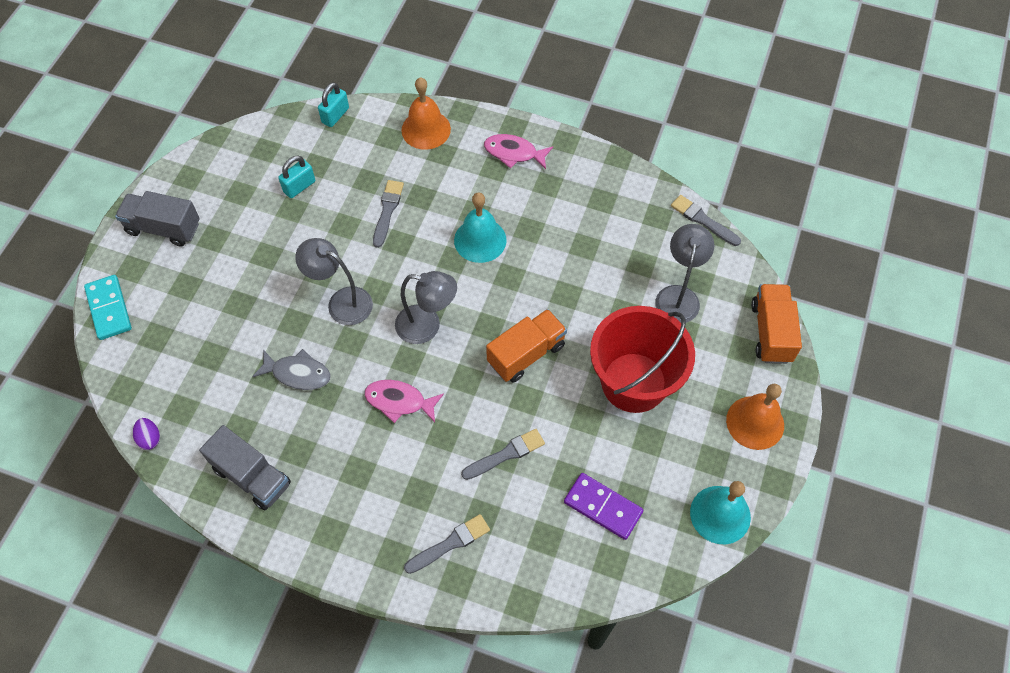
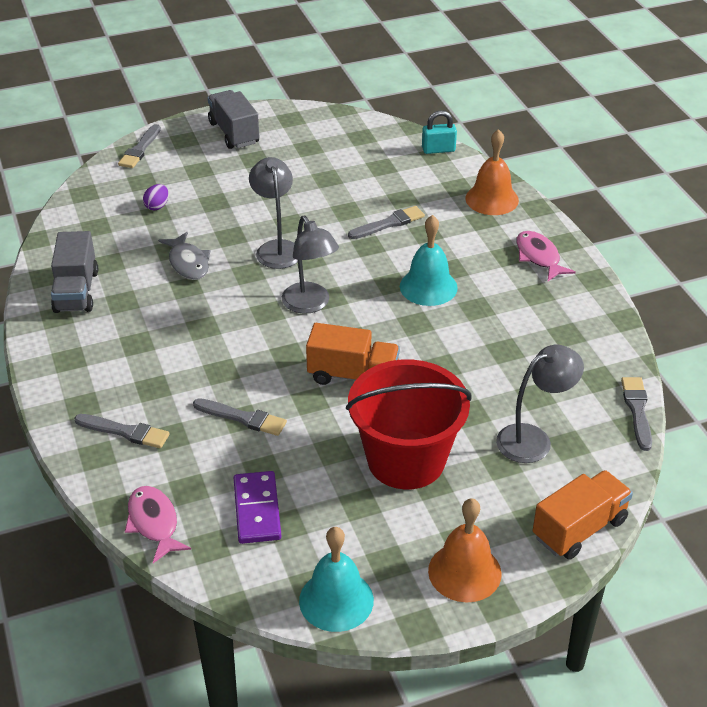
camera: 50 degrees right, 20 degrees down
(109, 309) = (140, 149): turquoise domino -> grey brush
(150, 438) = (57, 226): purple egg -> purple egg (157, 206)
(299, 186) = (351, 170): turquoise padlock -> none
(399, 401) = (224, 329): pink fish -> pink fish (154, 523)

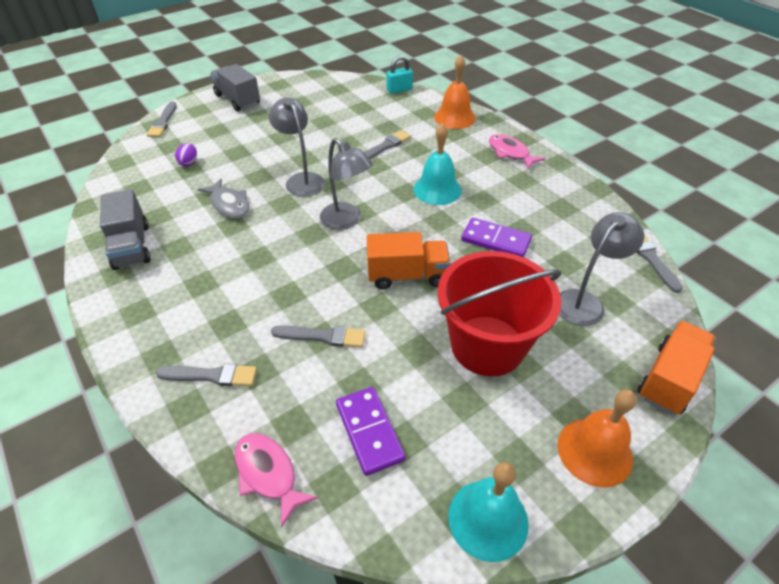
camera: 15 degrees left, 5 degrees up
(468, 356) = (496, 240): none -> purple domino

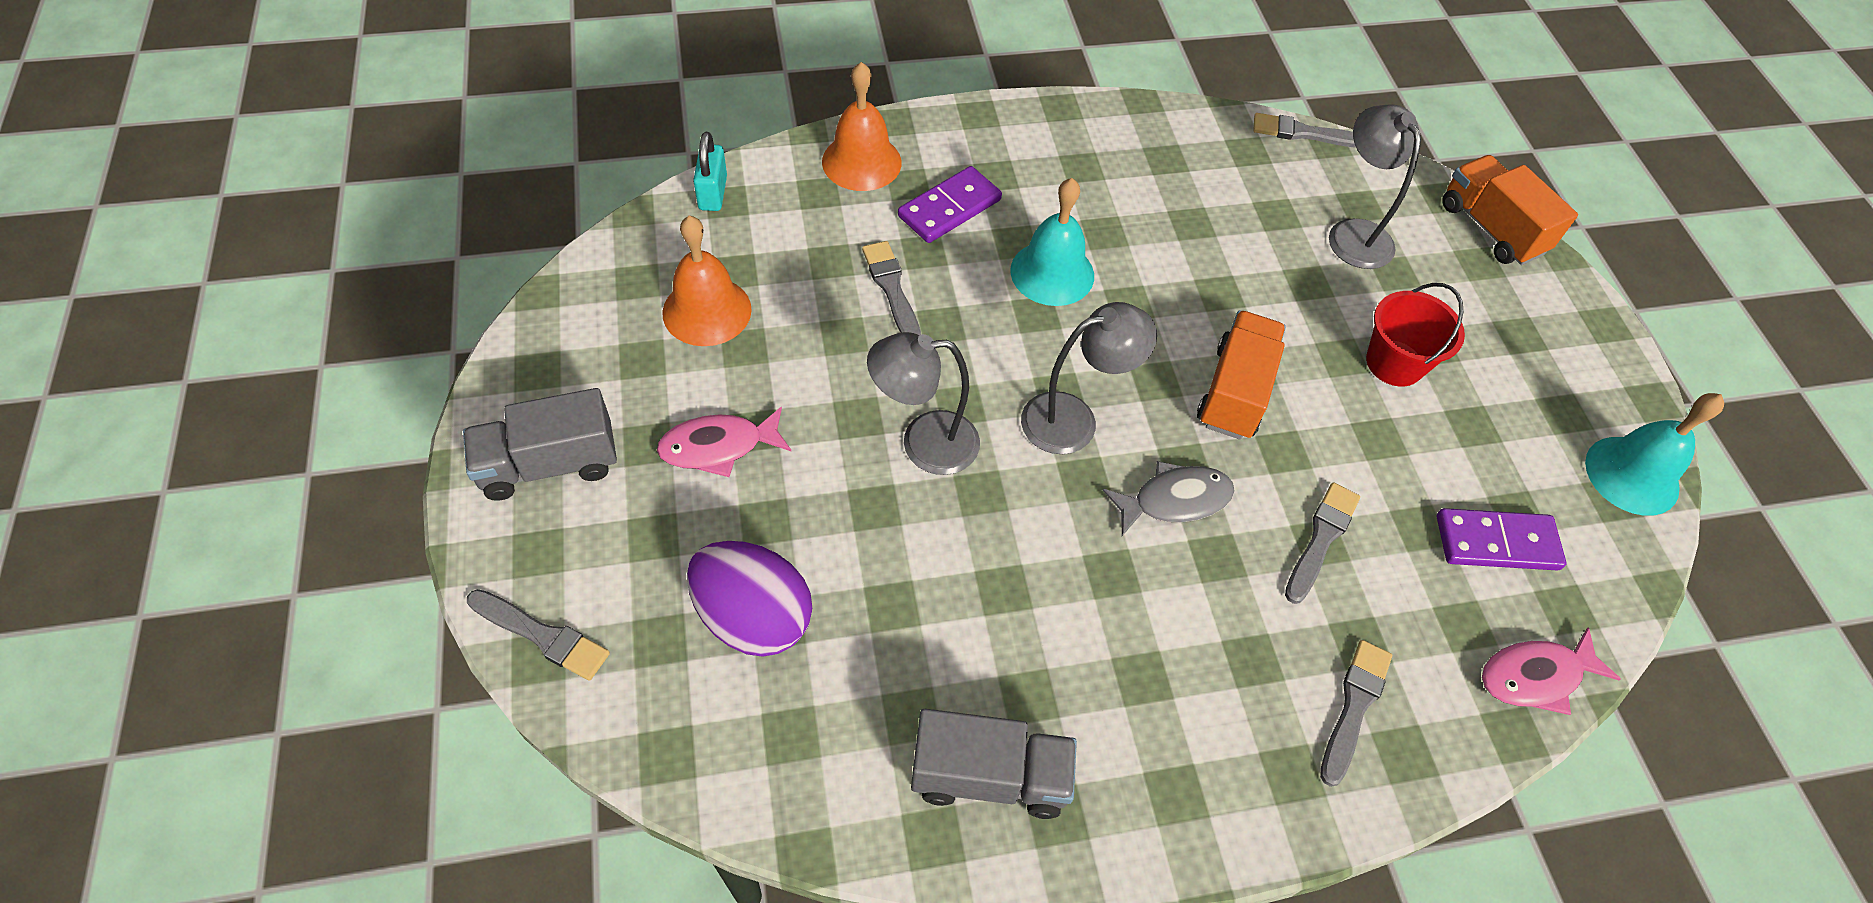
camera: 70 degrees left, 10 degrees up
(189, 163) = (753, 617): purple egg -> purple egg, size x2.22
(229, 204) = (938, 579): grey fish -> grey fish (1174, 500)
(487, 345) = (1394, 363): red bucket -> red bucket, size x0.56
(496, 240) = (1203, 261): purple domino -> purple domino (949, 208)
(510, 153) = (1006, 146): pink fish -> pink fish (718, 447)
(594, 451) = (1568, 342): orange bell -> orange bell (707, 311)

